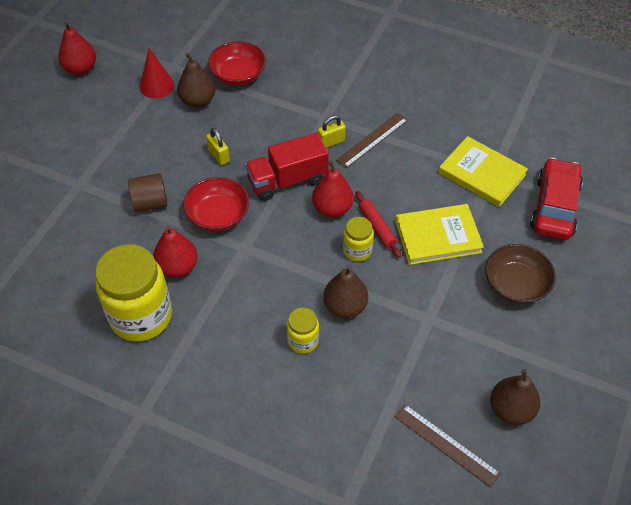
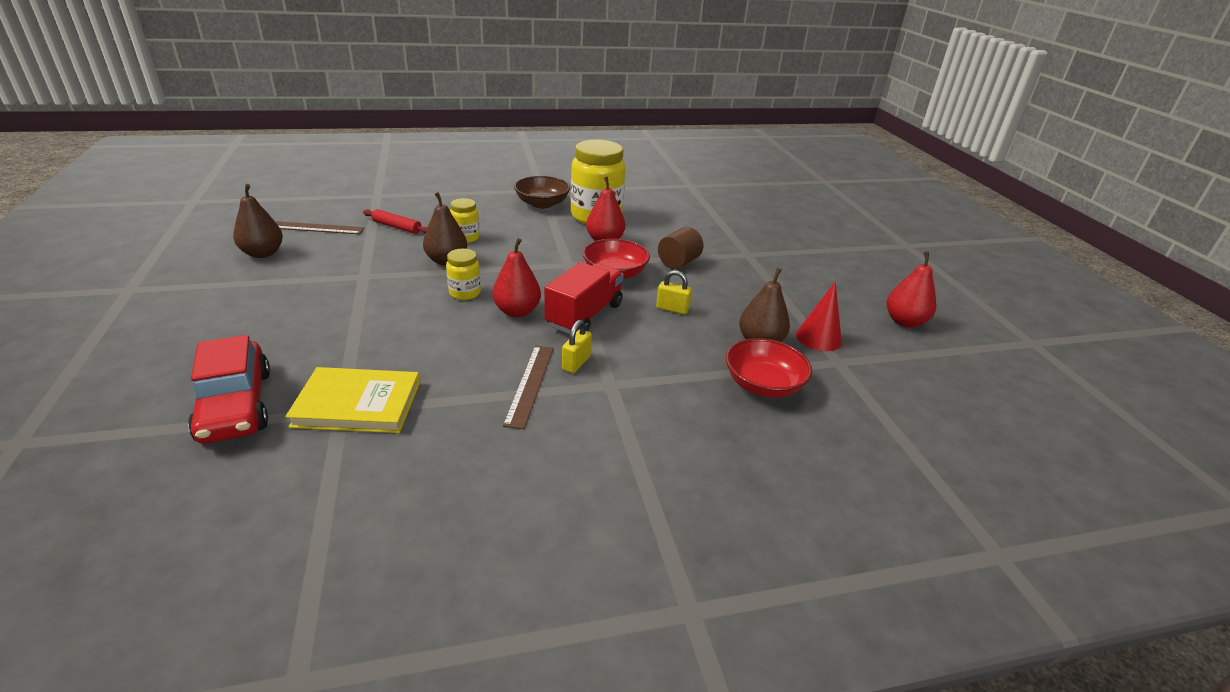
camera: 140 degrees right, 20 degrees down
(377, 227) = (458, 314): red rolling pin -> red rolling pin (397, 227)
(438, 236) = (385, 328): yellow book -> none
(516, 284) = (277, 321): brown bowl -> brown bowl (542, 204)

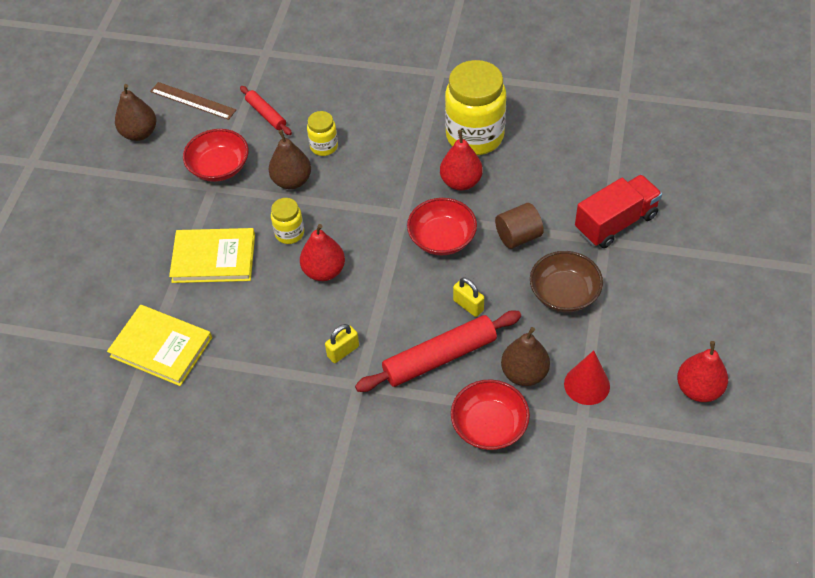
camera: 30 degrees right, 20 degrees up
(236, 405) = (81, 323): red car -> none
(364, 263) = (219, 167): none -> red bowl
(390, 323) = (214, 258): none -> yellow book
(530, 384) = (294, 365): brown ruler -> none
(542, 204) = (428, 100): brown bowl -> brown bowl (564, 293)
(584, 315) = (381, 292): red truck -> red truck (615, 223)
(675, 347) = (440, 358): none -> red rolling pin

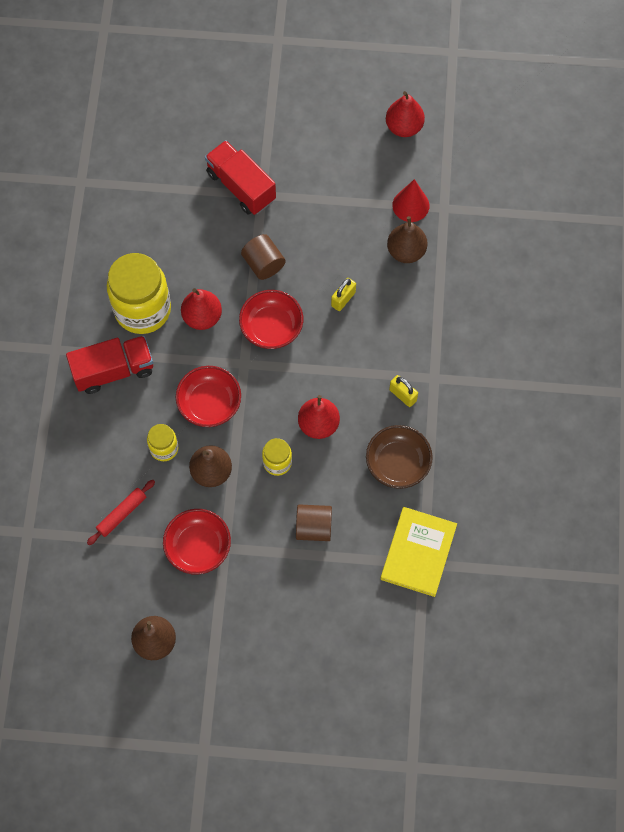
camera: 100 degrees left, 15 degrees up
(193, 101) = (104, 595): brown ruler -> none
(214, 258) = (313, 527): yellow book -> brown cylinder
(411, 113) = (113, 370): none -> red truck
(440, 358) = (399, 317): red rolling pin -> none
(489, 425) = (458, 274): red bowl -> red bowl (209, 403)
(564, 293) = (322, 225): brown bowl -> brown bowl (398, 463)

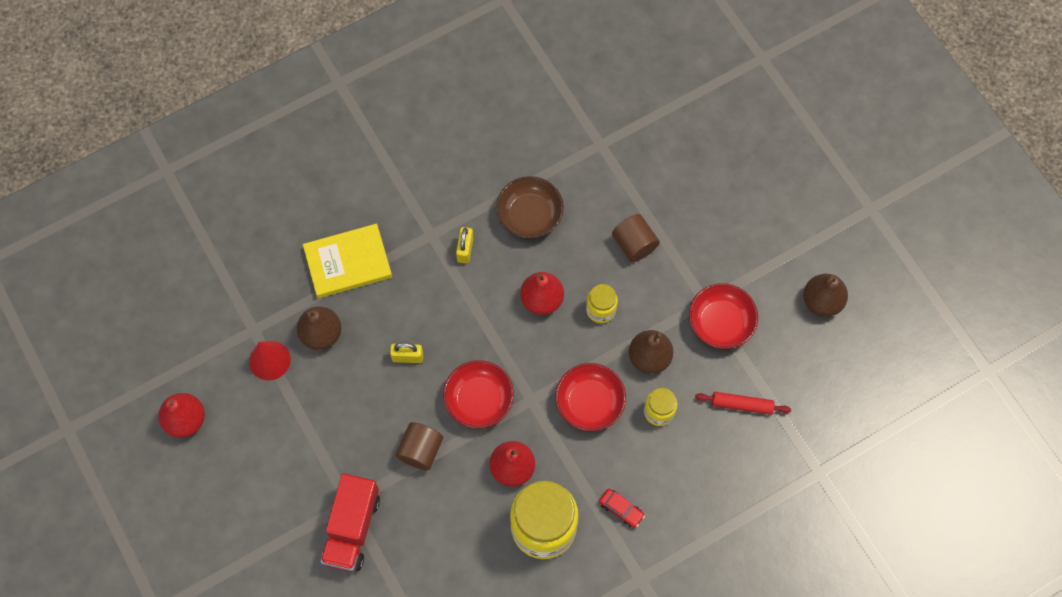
camera: 125 degrees left, 0 degrees up
(113, 370) = (621, 509): red truck -> red car
(418, 552) = (594, 153): yellow book -> yellow book (348, 262)

